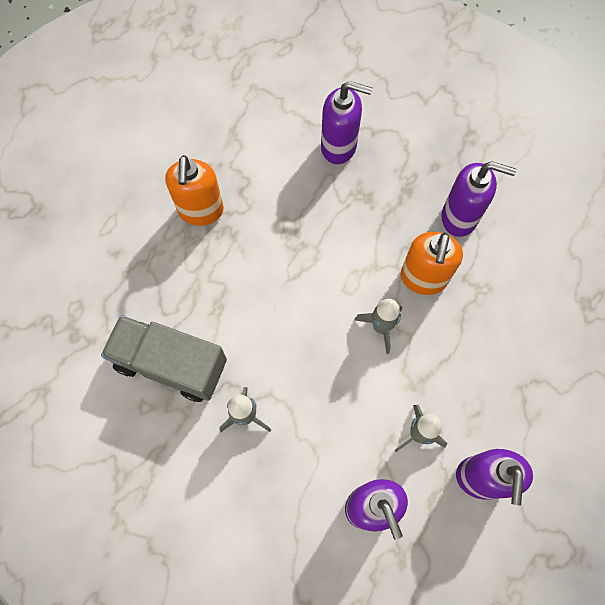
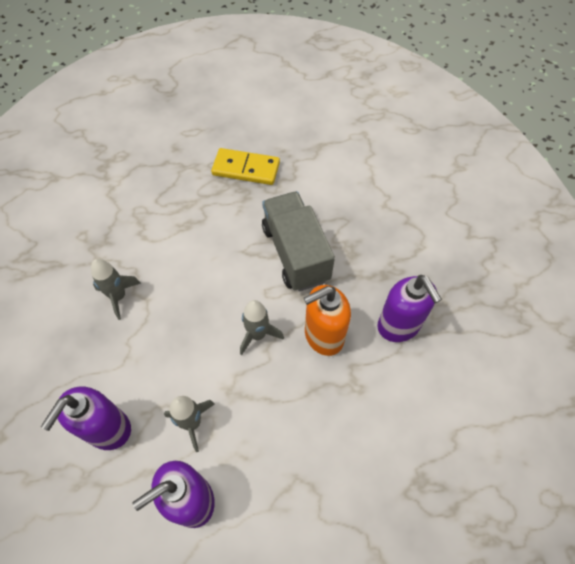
camera: 50 degrees right, 10 degrees down
(171, 364) = (123, 229): grey truck -> grey truck (295, 253)
(201, 211) = (246, 169): orange soap dispenser -> yellow domino
(339, 146) = (373, 209): purple soap dispenser -> none

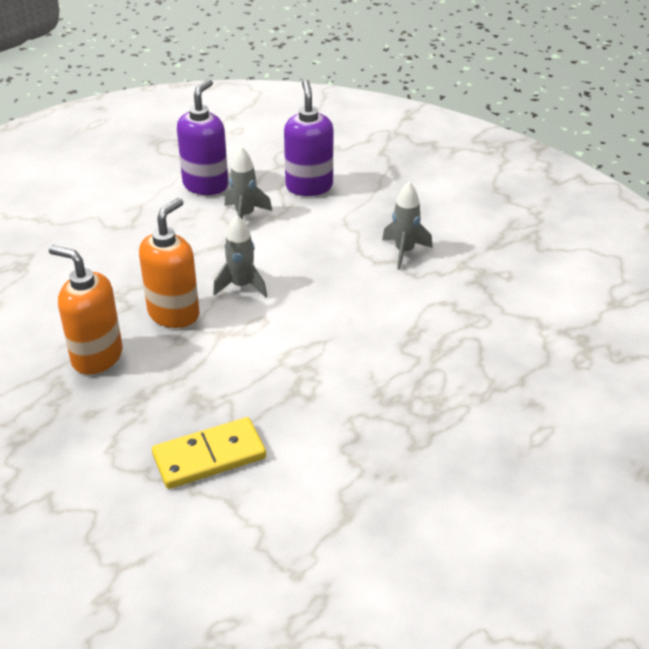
camera: 145 degrees right, 20 degrees down
(246, 169) = (415, 425): yellow domino -> yellow domino (209, 456)
(295, 253) = (263, 366): grey truck -> none
(399, 326) = (96, 357): purple soap dispenser -> orange soap dispenser

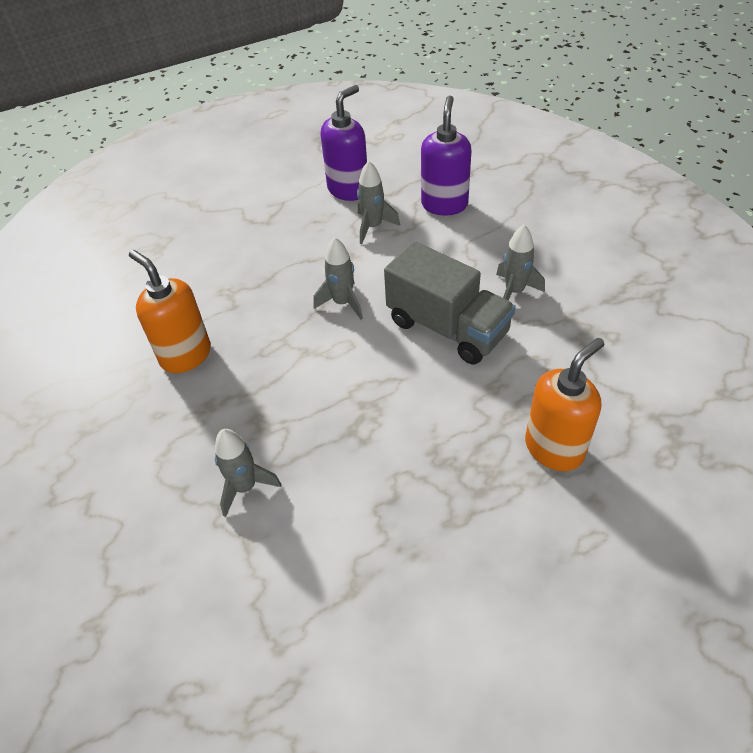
camera: 20 degrees right, 10 degrees up
(174, 313) = (270, 322): orange soap dispenser -> orange soap dispenser (554, 448)
(209, 456) = (245, 487): yellow domino -> grey rocket
(352, 291) = (447, 327): none -> grey truck

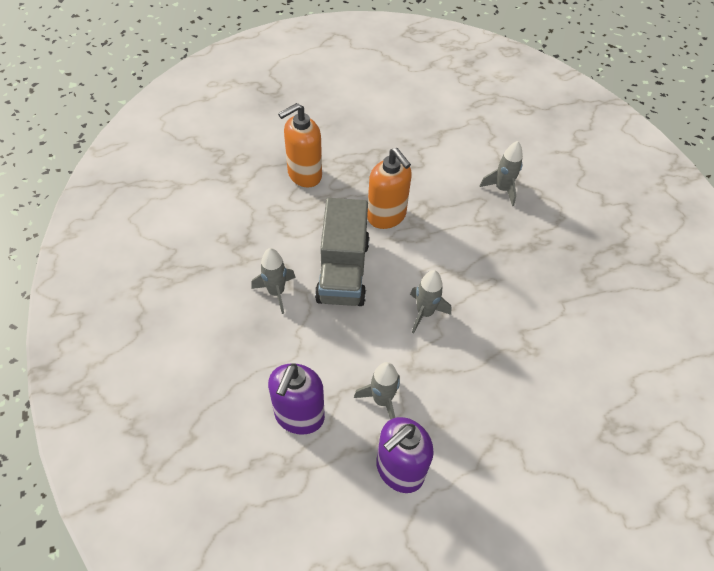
camera: 175 degrees left, 5 degrees up
(185, 355) = (558, 291): orange soap dispenser -> orange soap dispenser (386, 216)
(447, 327) = (343, 271): grey truck -> grey truck turned 135 degrees counterclockwise

